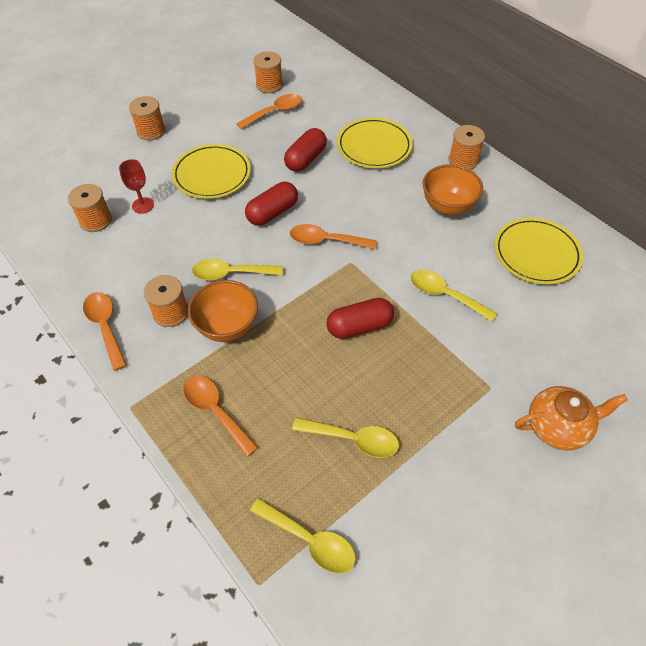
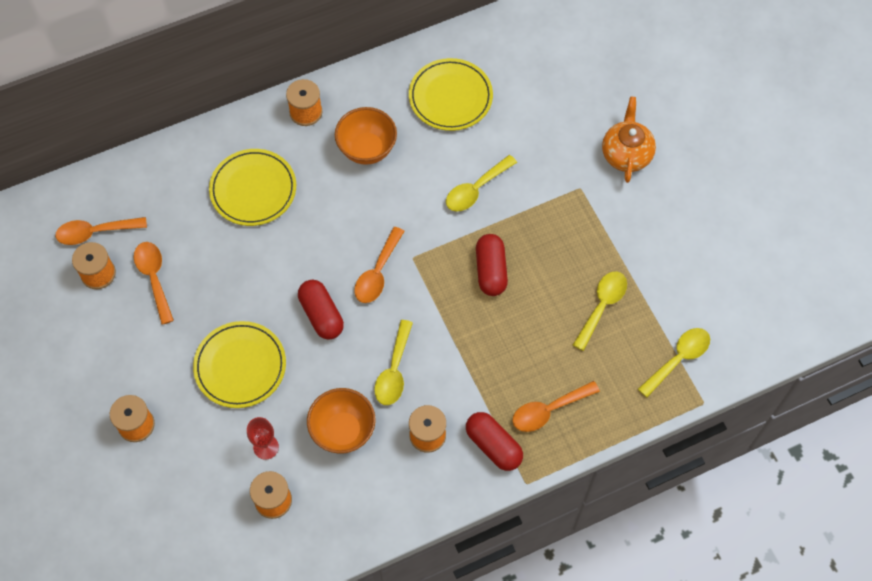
camera: 75 degrees left, 10 degrees up
(105, 327) = (428, 499): orange spoon -> orange spoon (95, 232)
(227, 327) = (459, 385): orange bowl -> orange bowl (343, 431)
(306, 159) = (249, 263): red capsule -> red capsule (493, 445)

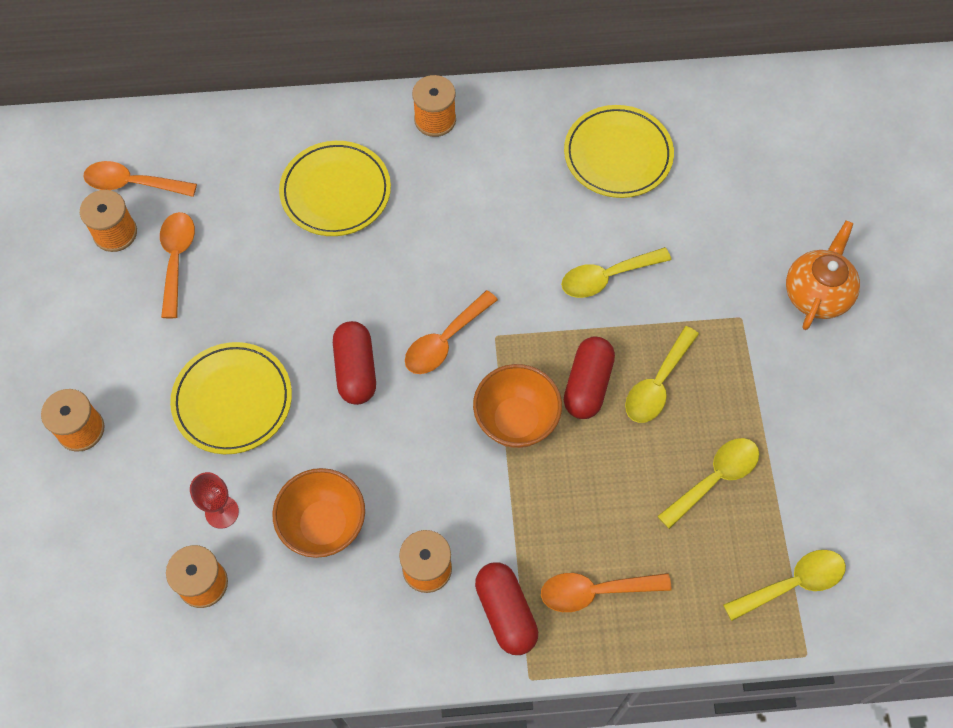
camera: 20 degrees right, 0 degrees up
(367, 149) = (491, 186): orange bowl -> orange bowl (516, 421)
(394, 371) = (417, 471): yellow spoon -> yellow spoon (657, 384)

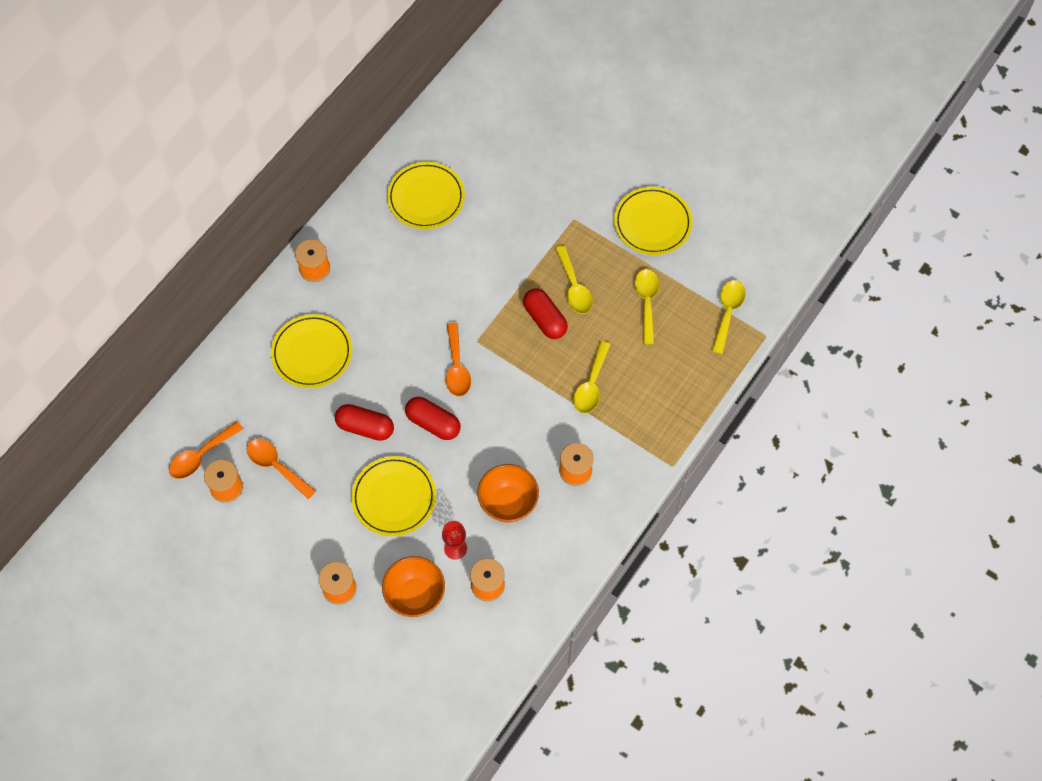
camera: 50 degrees left, 0 degrees up
(506, 613) = (630, 451): red capsule -> red capsule (365, 427)
(516, 421) = (533, 368): orange bowl -> orange bowl (415, 595)
(595, 591) = (655, 402): orange spoon -> none
(607, 277) = (493, 261): yellow spoon -> yellow spoon (591, 384)
(816, 294) = (593, 175): orange teapot -> none
(822, 405) = (652, 223): none -> yellow plate

